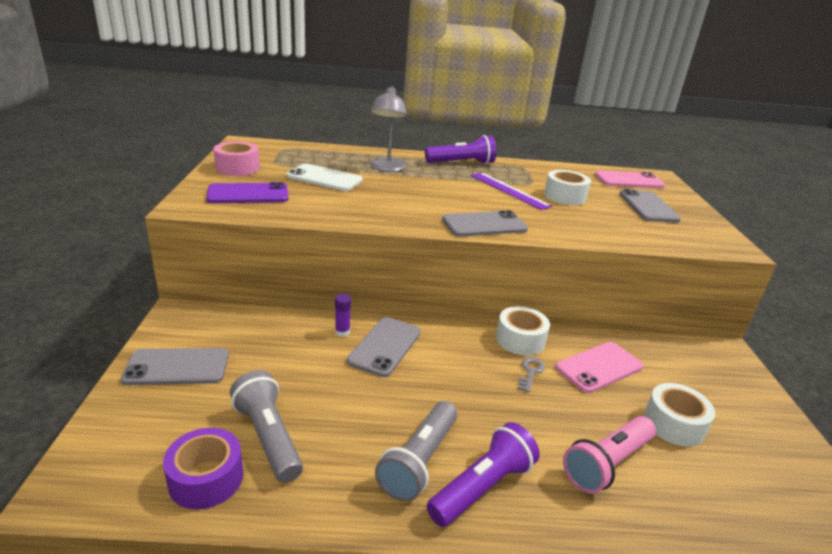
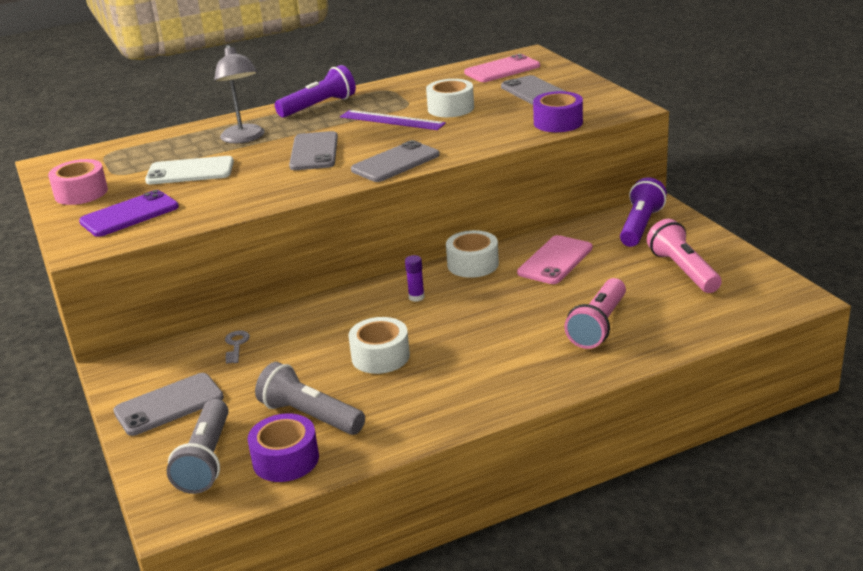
camera: 20 degrees left, 0 degrees up
(342, 332) = (300, 320): purple glue stick -> purple glue stick (416, 297)
(385, 346) = (352, 315): grey phone -> grey phone (314, 152)
(419, 461) = (450, 381): grey flashlight -> grey flashlight (206, 460)
(482, 487) = (512, 377): purple flashlight -> purple flashlight (640, 226)
(530, 372) = (499, 286): grey key -> grey key (236, 345)
(655, 239) = (558, 122): none -> purple tape
(674, 424) = (636, 279): white tape -> white tape (380, 356)
(730, 435) = (683, 270): none -> pink flashlight

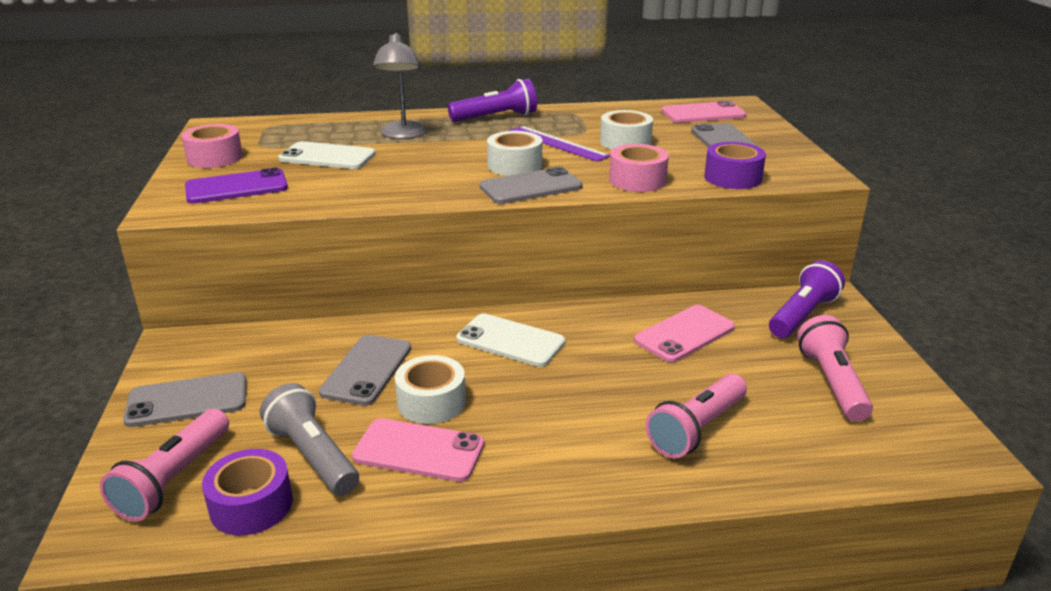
camera: 15 degrees right, 0 degrees up
(206, 460) = (173, 479): grey flashlight -> pink flashlight
(236, 345) = (298, 349): grey key -> none
(314, 152) = (458, 160): grey phone -> grey phone (367, 370)
(393, 391) = (419, 450): none -> pink phone
(416, 297) = (510, 341): purple glue stick -> white phone
(473, 264) = (591, 317): white tape -> white tape (514, 165)
(481, 139) = (637, 180): none -> pink tape

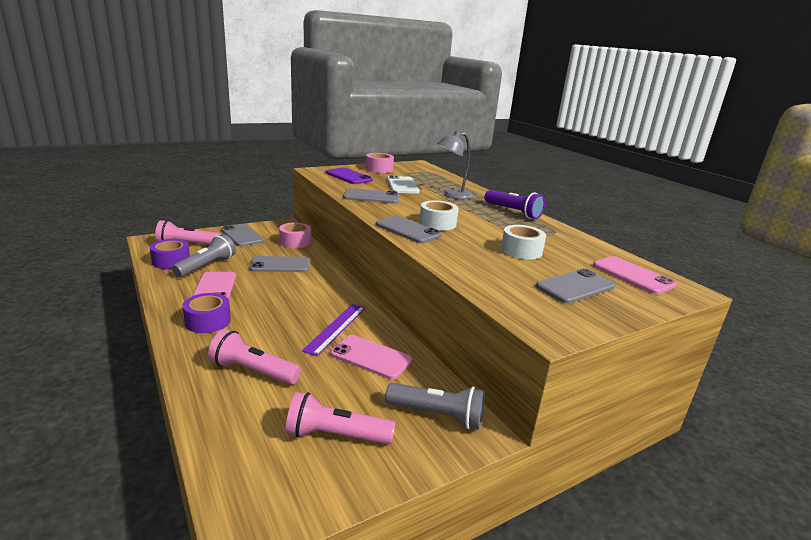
camera: 65 degrees right, 5 degrees down
(368, 187) = (371, 197): none -> grey phone
(431, 402) = (257, 284): white tape -> none
(510, 341) = (327, 297): white phone -> none
(557, 143) = (490, 231): purple ruler -> purple ruler (336, 328)
(637, 180) = (452, 258): pink tape -> pink tape (295, 242)
(732, 178) = (496, 292): purple tape -> purple tape (208, 321)
(802, 315) = (437, 415): purple flashlight -> grey flashlight
(832, 382) = (336, 435): pink flashlight -> pink flashlight turned 150 degrees counterclockwise

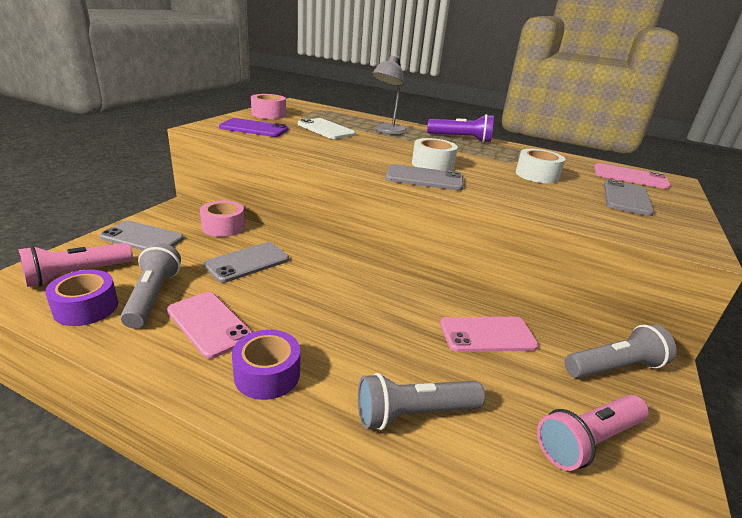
camera: 35 degrees left, 5 degrees up
(253, 371) = (414, 413): pink flashlight -> grey flashlight
(336, 328) = (414, 317): purple ruler -> none
(371, 197) = (322, 148): grey phone -> none

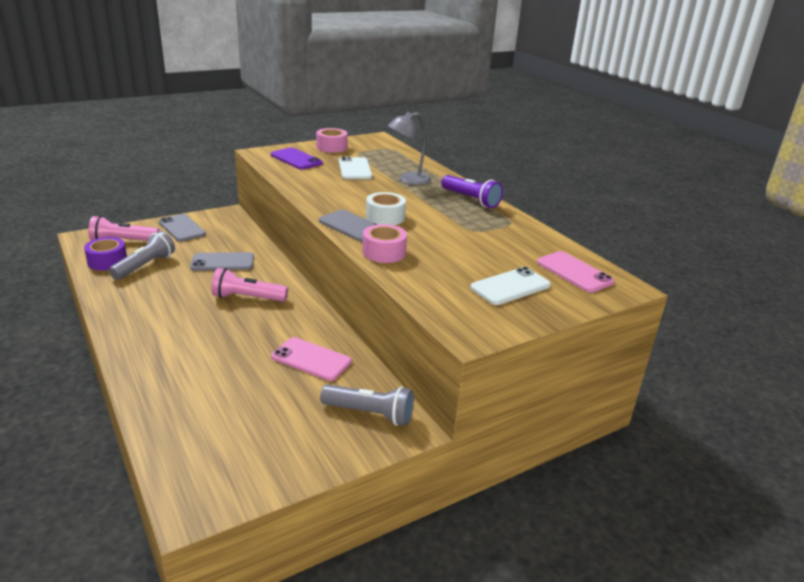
camera: 35 degrees right, 0 degrees up
(209, 324) = (154, 291): pink phone -> none
(223, 227) = (240, 234): pink tape -> pink tape (384, 252)
(267, 374) = (149, 326): purple tape -> none
(414, 413) = (195, 376): grey flashlight -> none
(537, 175) = (466, 247): white tape -> none
(587, 440) = (272, 433): pink flashlight -> pink flashlight (247, 298)
(626, 198) = (510, 287): grey phone -> white phone

